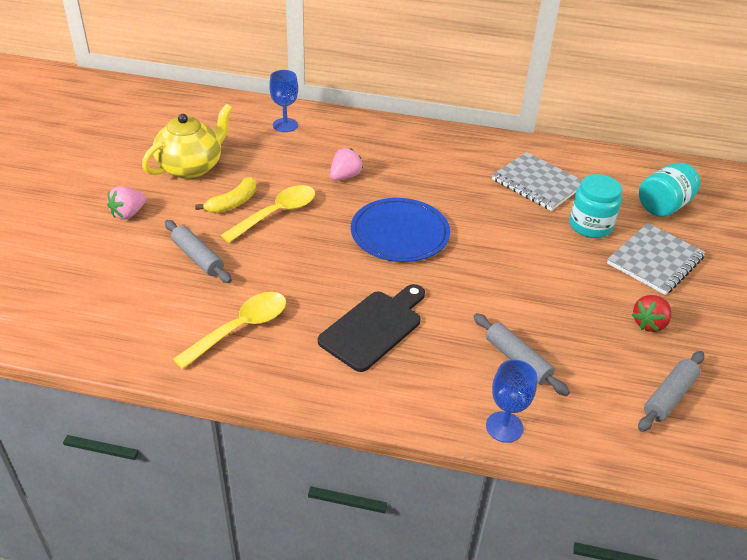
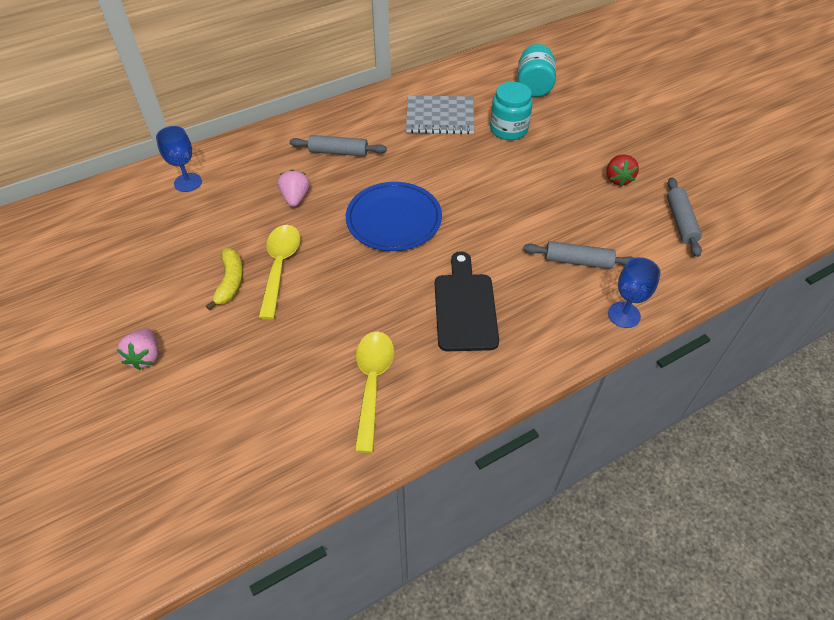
camera: 40 degrees left, 10 degrees up
(191, 167) = (149, 274): yellow teapot -> none
(198, 257) = (262, 350): grey rolling pin -> grey rolling pin (338, 152)
(655, 260) = (572, 130): grey notebook -> none

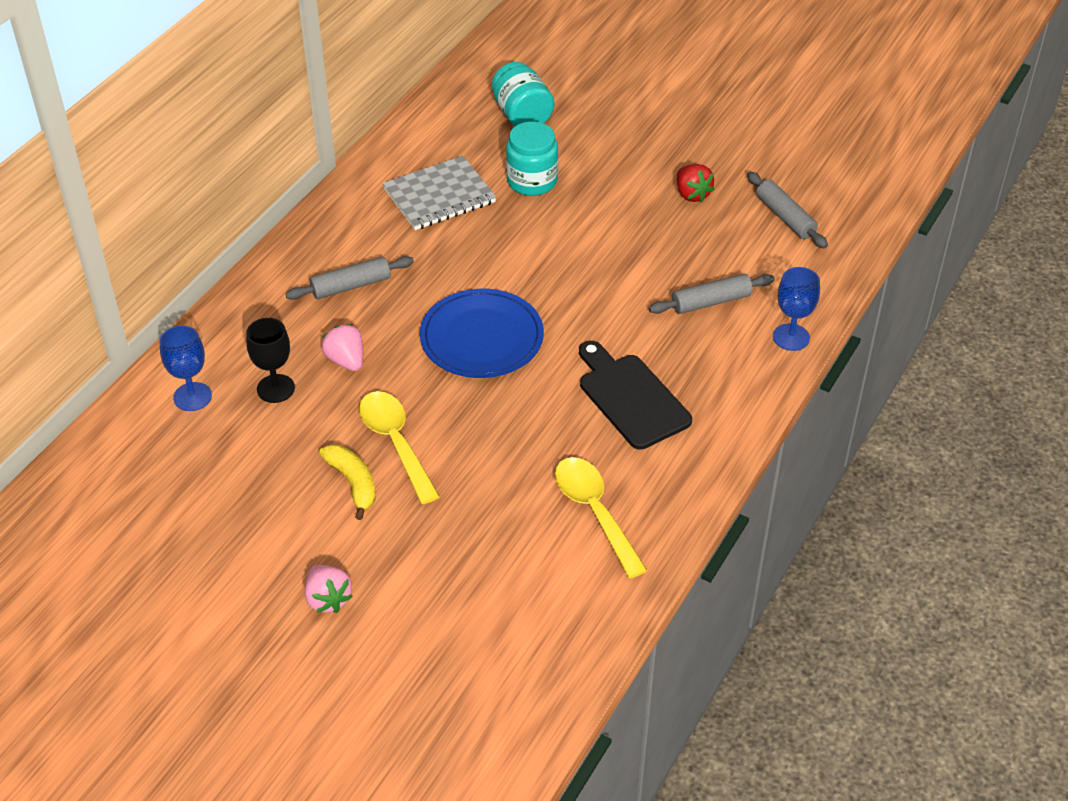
camera: 30 degrees left, 5 degrees down
(239, 198) = (275, 388): none -> black goblet

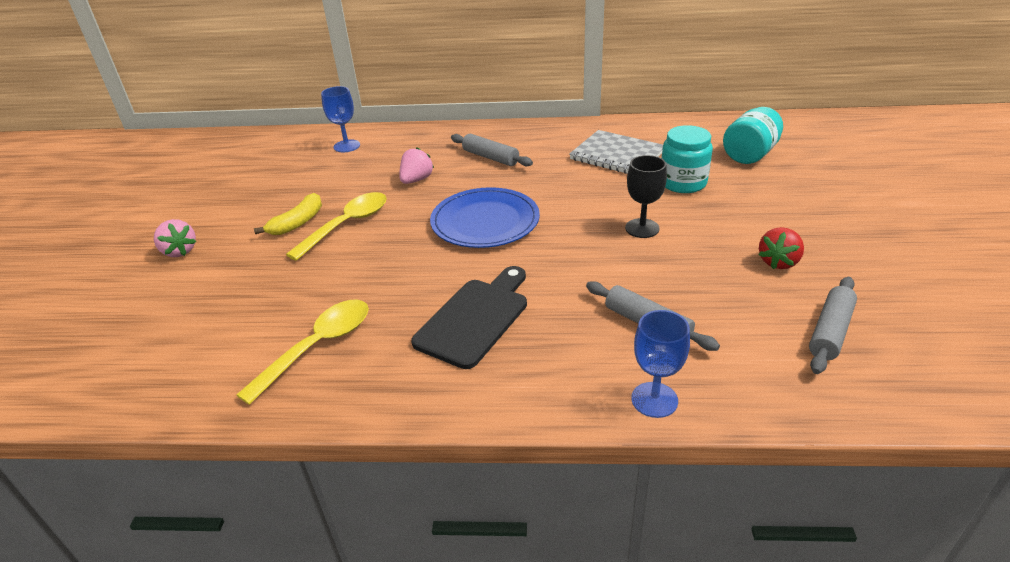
camera: 65 degrees right, 10 degrees down
(275, 388) = (372, 167): black goblet -> black goblet (642, 228)
(328, 599) = (179, 251): pink strawberry -> pink strawberry turned 75 degrees counterclockwise

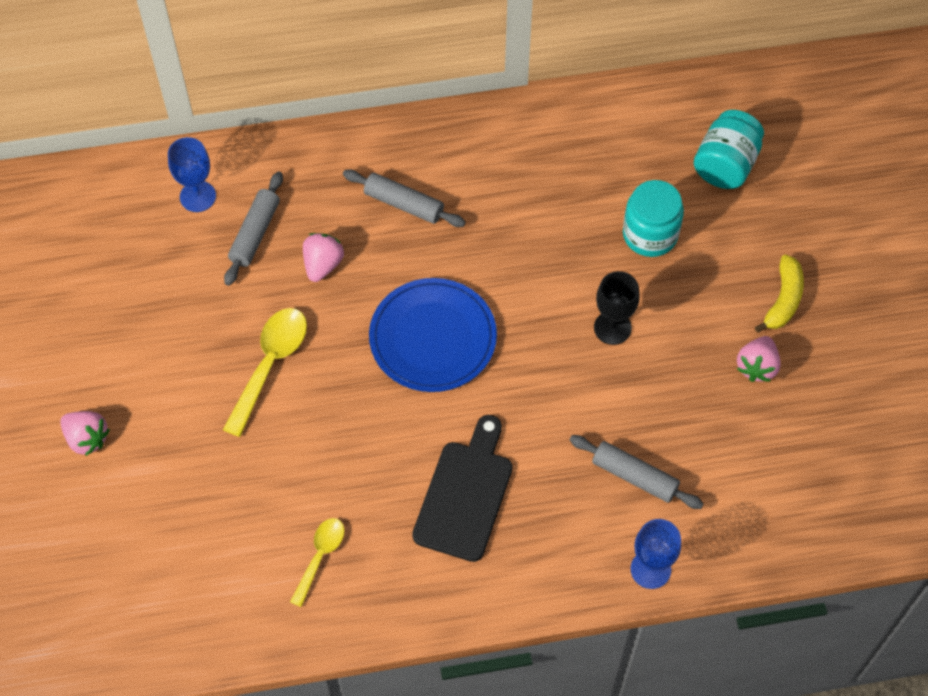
camera: 15 degrees left, 25 degrees up
(297, 223) = (206, 368): yellow banana -> yellow banana (783, 300)
(318, 346) = (320, 556): yellow spoon -> yellow spoon, size x0.62
(617, 155) = (564, 183): grey notebook -> none
(778, 262) = (757, 367): red strawberry -> pink strawberry
(830, 331) = (801, 461): grey rolling pin -> grey rolling pin (255, 233)

